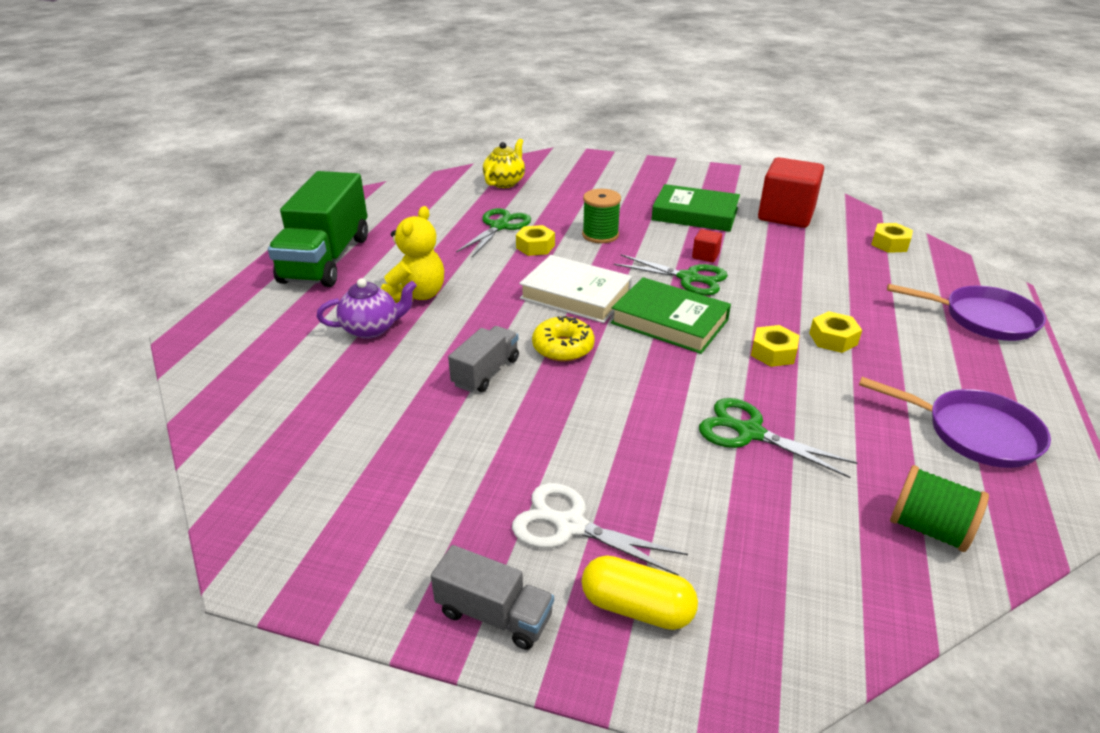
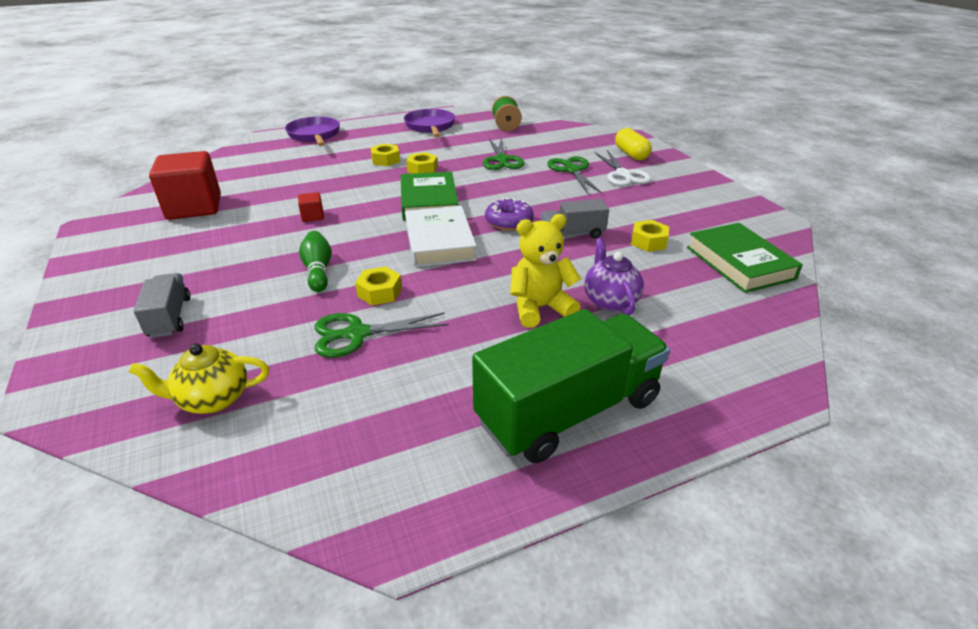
camera: 130 degrees left, 0 degrees up
(371, 329) = (610, 300): purple teapot -> purple teapot turned 45 degrees clockwise
(494, 614) = (684, 172): grey truck -> grey truck (170, 317)
(563, 347) = (509, 222): yellow donut -> purple donut
(600, 235) = (318, 270): green spool -> green bowling pin
(689, 278) = (359, 212): green scissors -> green scissors (572, 170)
(695, 214) = (224, 243): green book -> green book (739, 263)
(890, 244) = (225, 167): yellow nut -> yellow nut (648, 242)

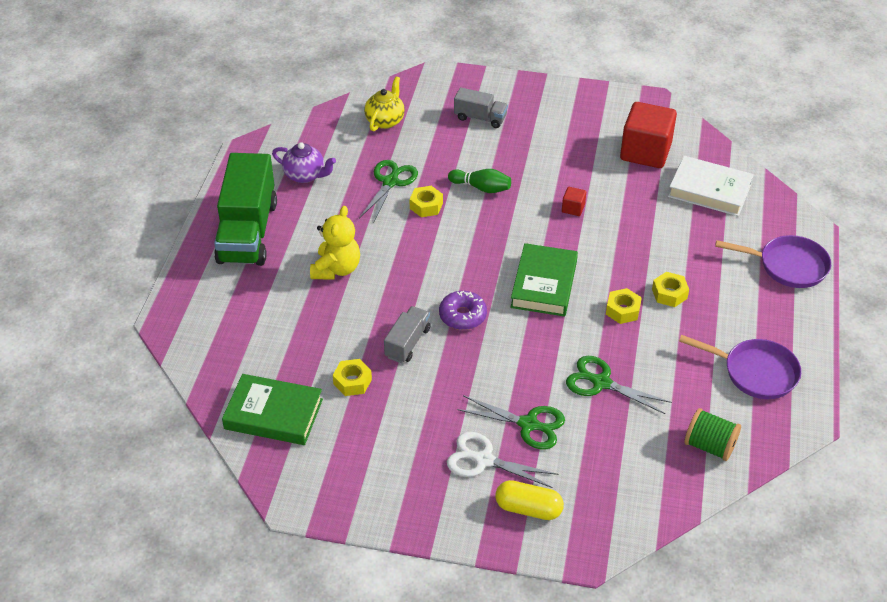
camera: 125 degrees right, 10 degrees up
(429, 202) = (544, 284): green book -> green book turned 75 degrees clockwise
(439, 242) = (467, 260): white book -> white book (709, 190)
(610, 300) = (309, 307): purple teapot -> purple teapot (305, 175)

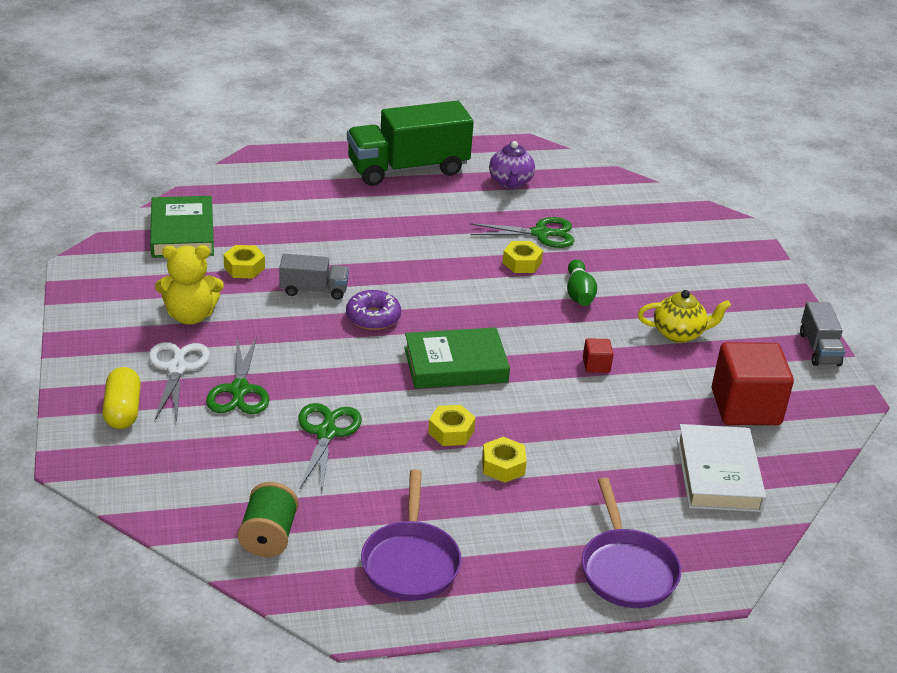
camera: 65 degrees right, 10 degrees down
(336, 269) = (391, 227): yellow teddy bear -> yellow teddy bear (190, 315)
(385, 120) = (634, 211): yellow teapot -> yellow teapot (679, 334)
(480, 118) = (694, 271): grey truck -> grey truck (819, 349)

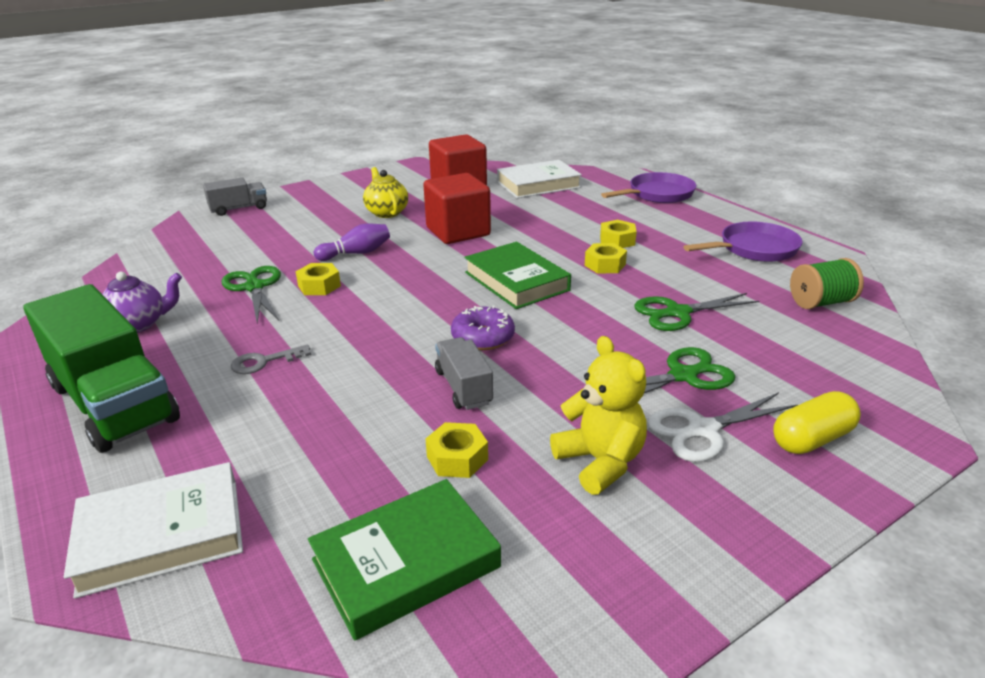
camera: 110 degrees left, 5 degrees down
(270, 174) = (161, 535): none -> white book
(415, 222) = (264, 362): none -> grey key
(579, 293) = (356, 253): green bowling pin -> purple bowling pin
(596, 365) = (458, 232): red cube -> red cube, size x2.34
(819, 349) = (368, 175): grey truck -> grey truck (239, 209)

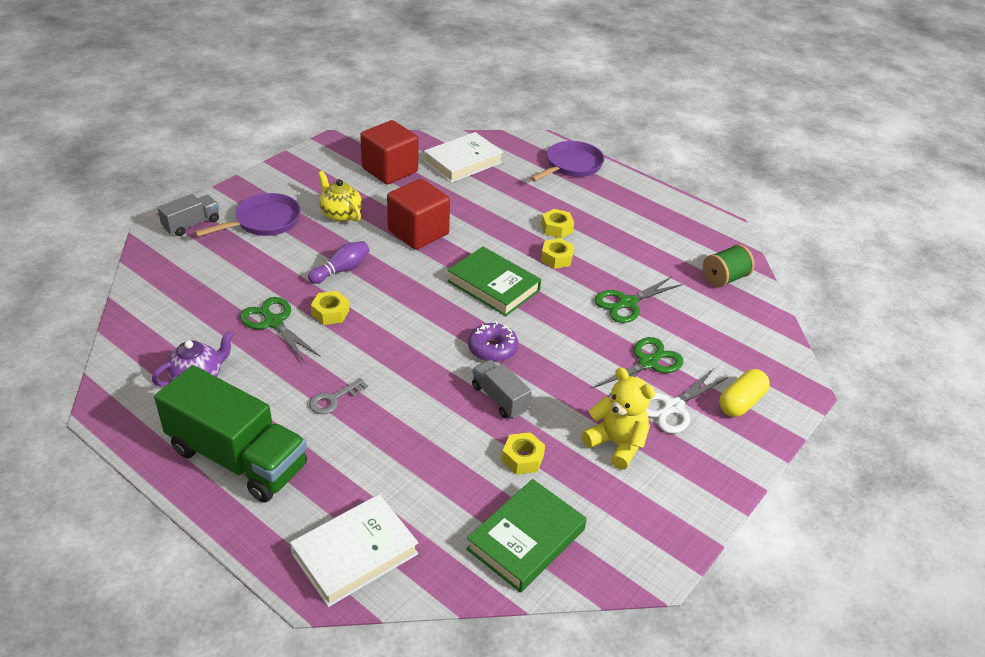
camera: 20 degrees left, 10 degrees up
(754, 249) = (665, 226): purple pan -> purple pan (264, 221)

